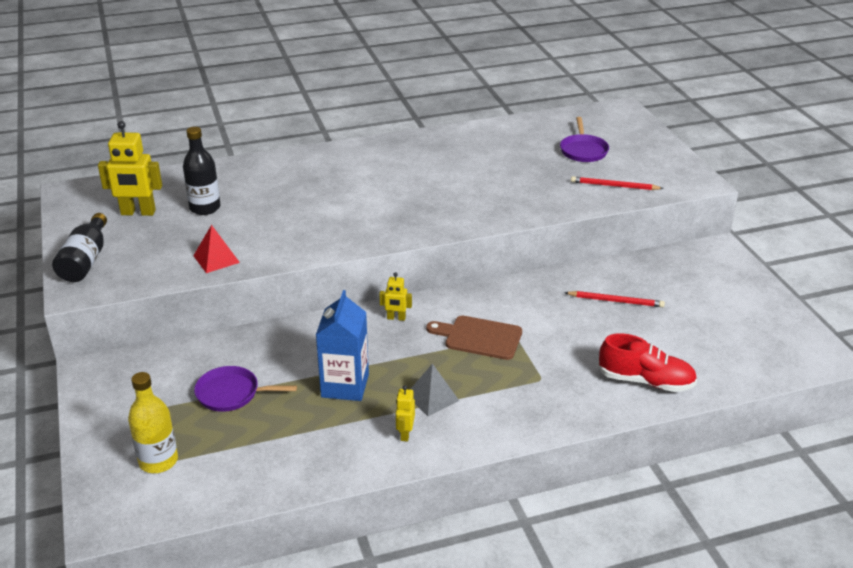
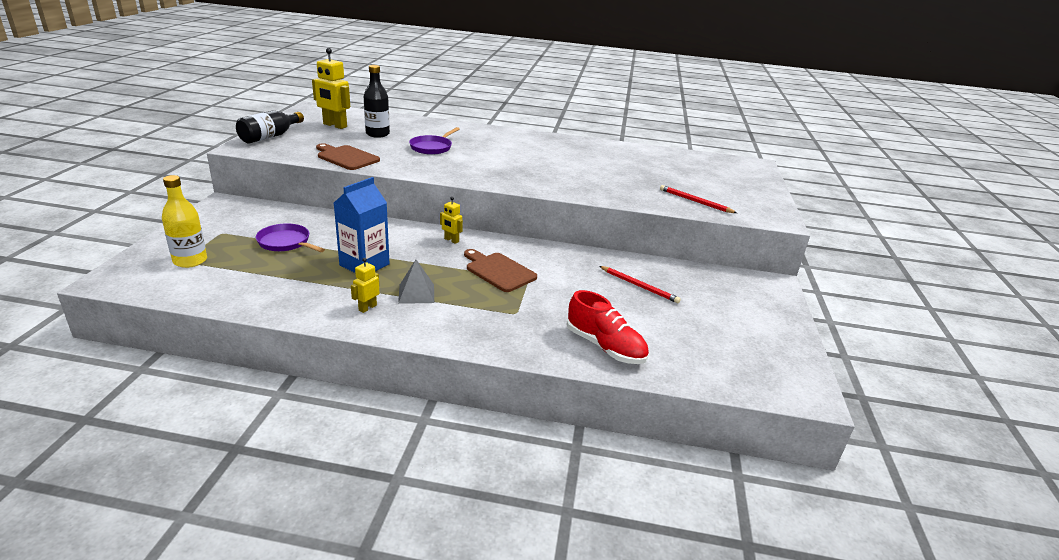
camera: 25 degrees right, 5 degrees down
(216, 259) = (346, 157): red pyramid -> brown cutting board
(583, 150) = (693, 176): purple pan -> purple pan (432, 147)

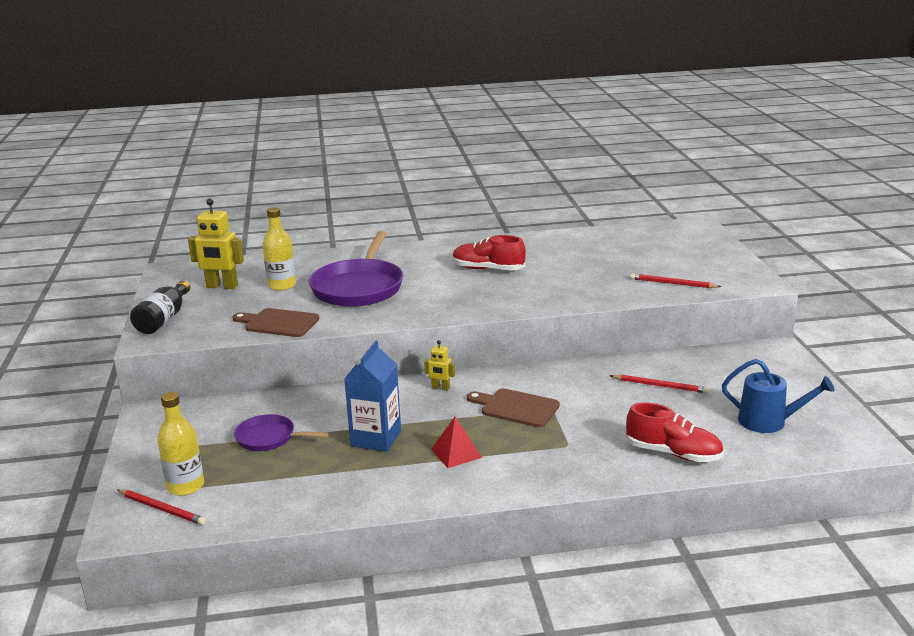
camera: 15 degrees left, 5 degrees down
(155, 272) = (162, 509): none -> red pencil
(367, 307) = (421, 481): yellow robot -> none
(377, 134) = (282, 285): black bottle -> yellow bottle
(416, 293) = (456, 453): grey pyramid -> red pyramid
(432, 147) = (359, 287): purple pan -> purple pan, size x1.88
(546, 157) = (488, 269): none -> red shoe
(718, 344) = (768, 422): none -> blue watering can

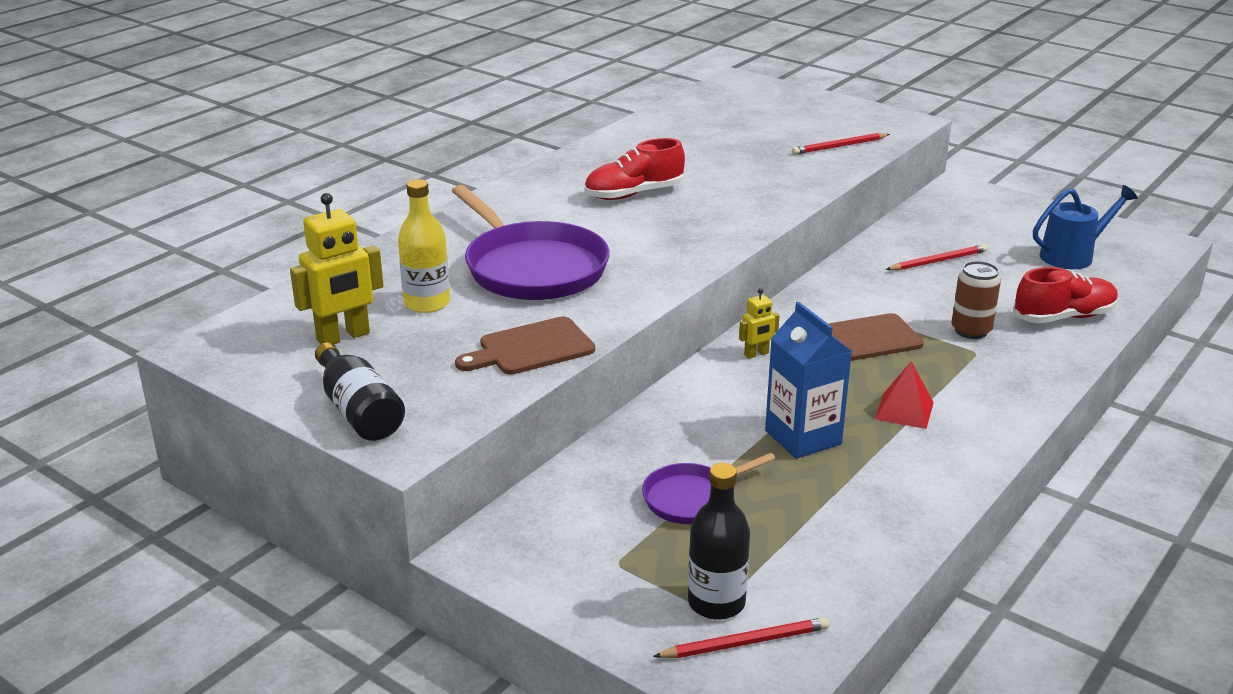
camera: 45 degrees left, 5 degrees up
(185, 486) = (716, 603): yellow bottle -> black bottle
(591, 432) = (971, 331): none -> brown can

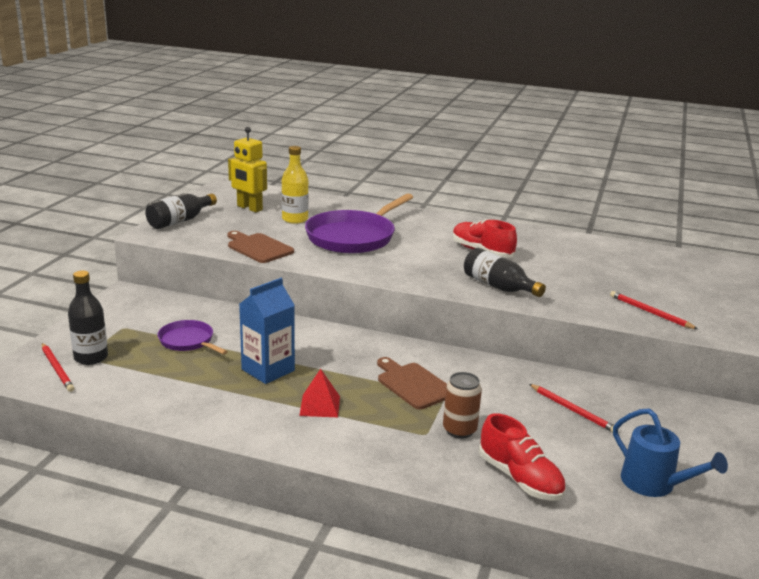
camera: 70 degrees right, 5 degrees down
(746, 206) = (498, 287): none -> black bottle
(756, 354) = (365, 346): yellow robot -> none

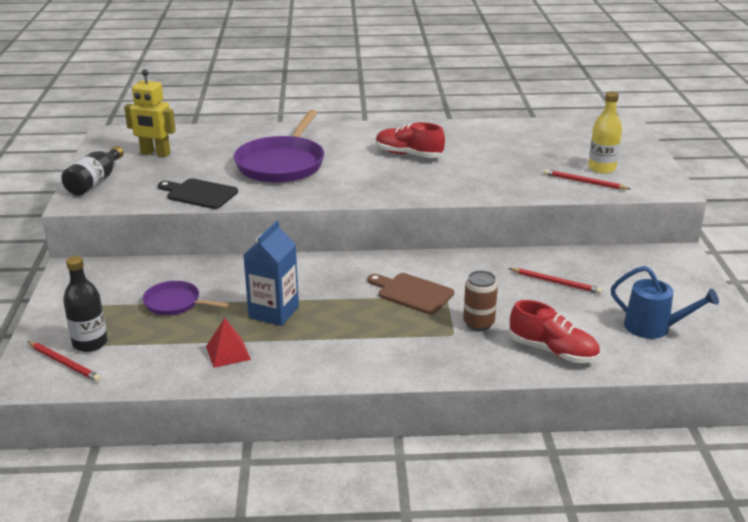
camera: 20 degrees left, 5 degrees up
(258, 247) = (199, 194): brown cutting board -> black cutting board
(295, 219) = (211, 157): yellow bottle -> yellow bottle (602, 168)
(320, 405) = (345, 333): red pyramid -> red pyramid (228, 353)
(498, 287) = (447, 186): black bottle -> none

